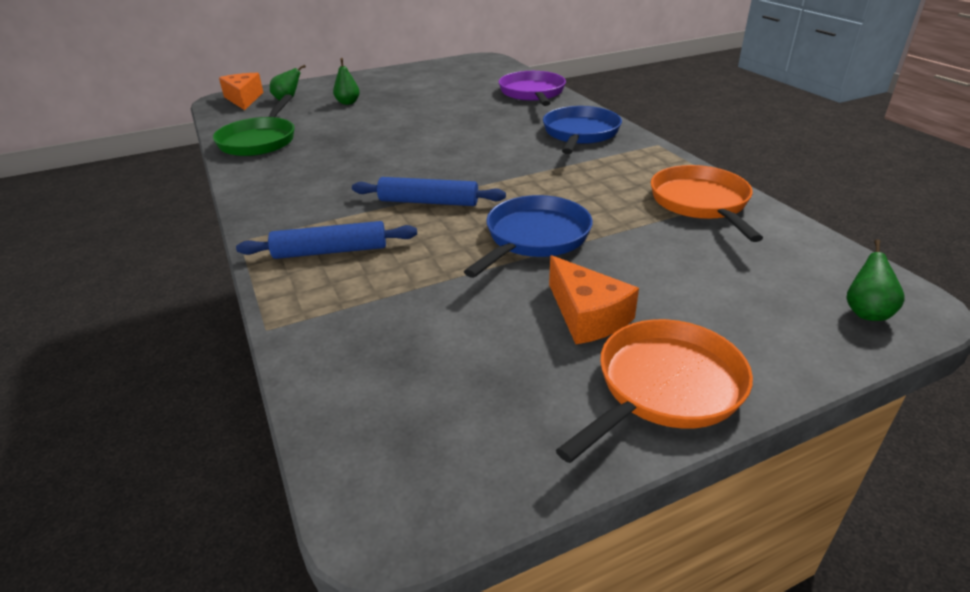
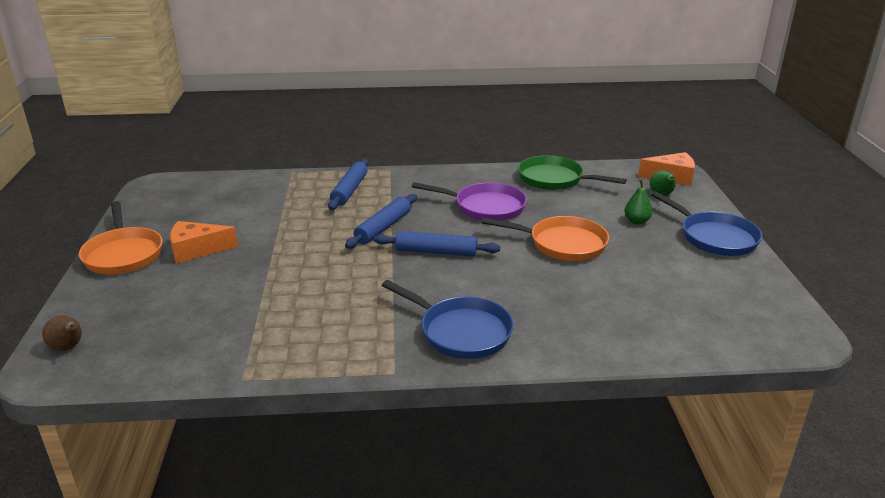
camera: 110 degrees right, 5 degrees down
(462, 165) = (436, 252): none -> blue rolling pin
(532, 93) = (617, 338): purple pan -> purple pan (485, 207)
(534, 238) = (292, 255): blue pan -> blue pan (714, 237)
(701, 203) = (258, 345): orange pan -> orange pan (562, 244)
(866, 312) = (68, 348): green pear -> brown pear

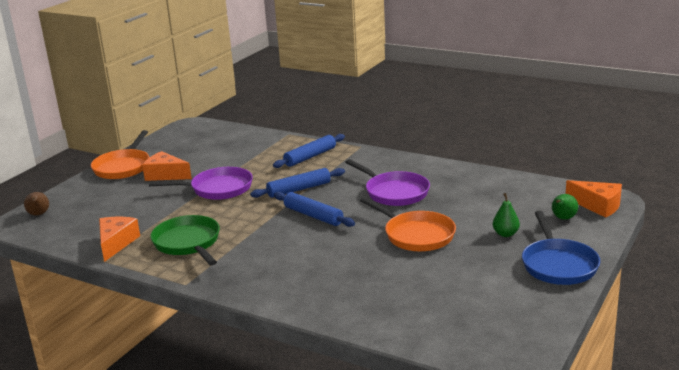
camera: 35 degrees right, 5 degrees down
(236, 352) = (116, 243): none -> orange cheese
(286, 250) = (217, 189): none -> purple pan
(460, 331) = (258, 273): blue pan -> none
(554, 179) = (483, 183): green pan -> green pan (188, 243)

